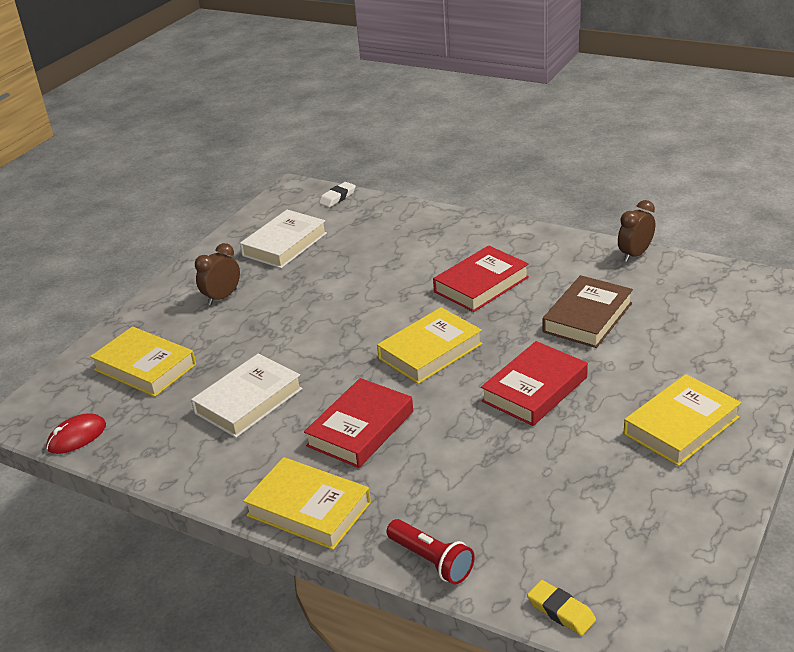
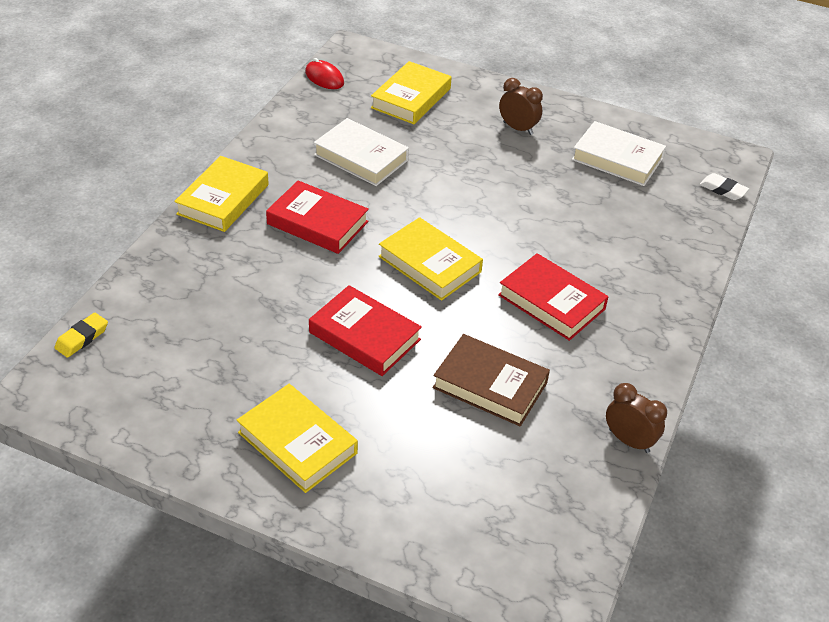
camera: 80 degrees right, 10 degrees up
(432, 561) = (152, 266): red flashlight -> none

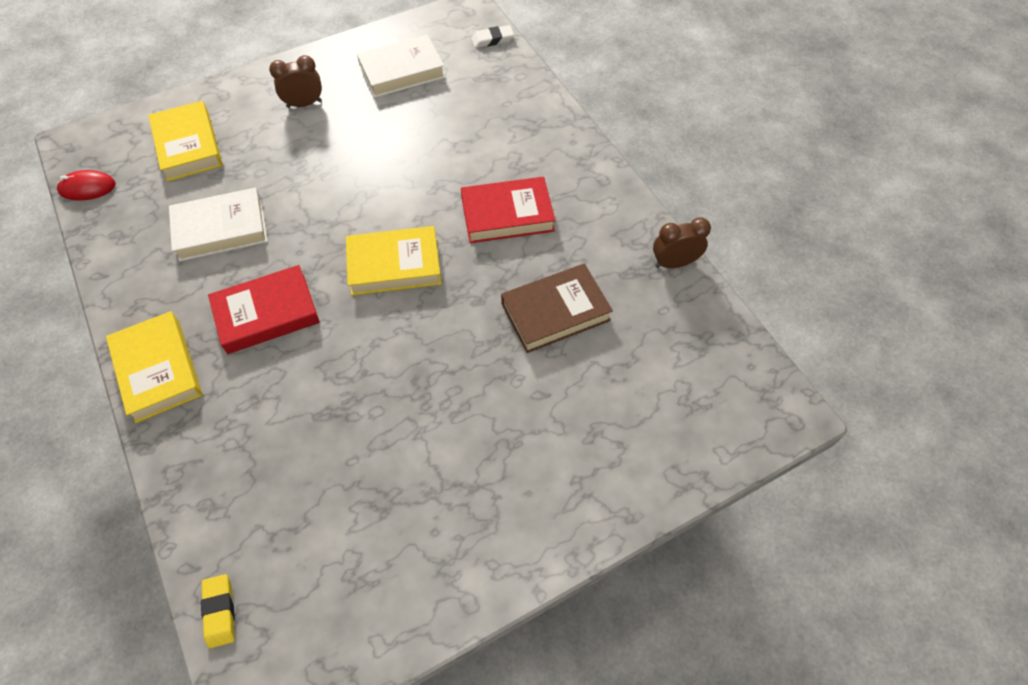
camera: 50 degrees left, 15 degrees up
(297, 443) = (505, 492): yellow book -> none
(364, 336) = (431, 364): red book -> none

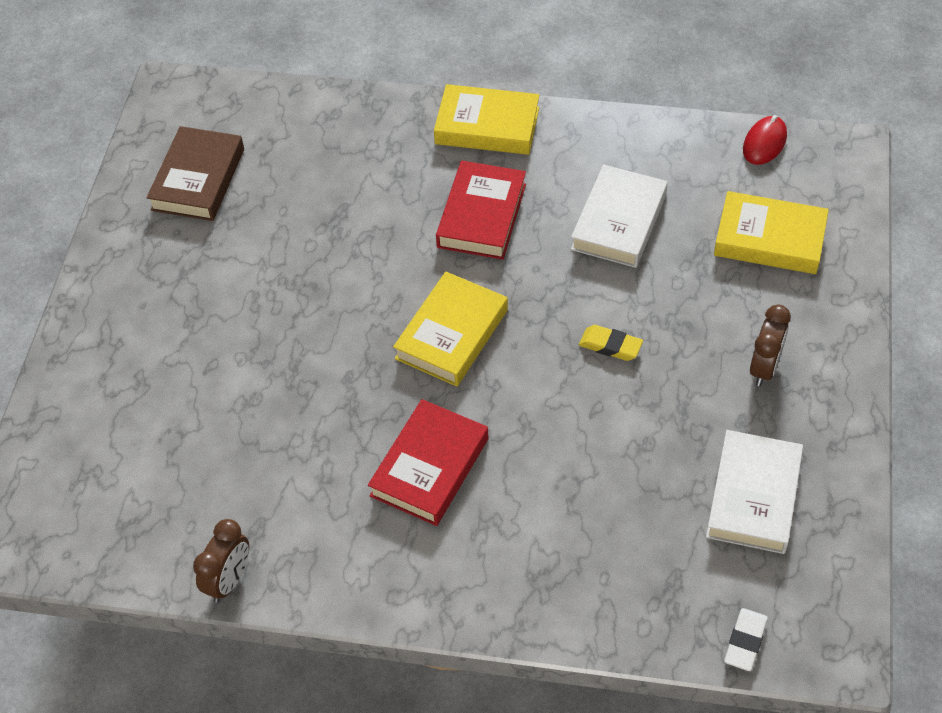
camera: 130 degrees right, 5 degrees down
(220, 611) = (247, 94): yellow eraser -> yellow eraser (610, 346)
(555, 312) = (277, 432): brown book -> brown book (198, 179)

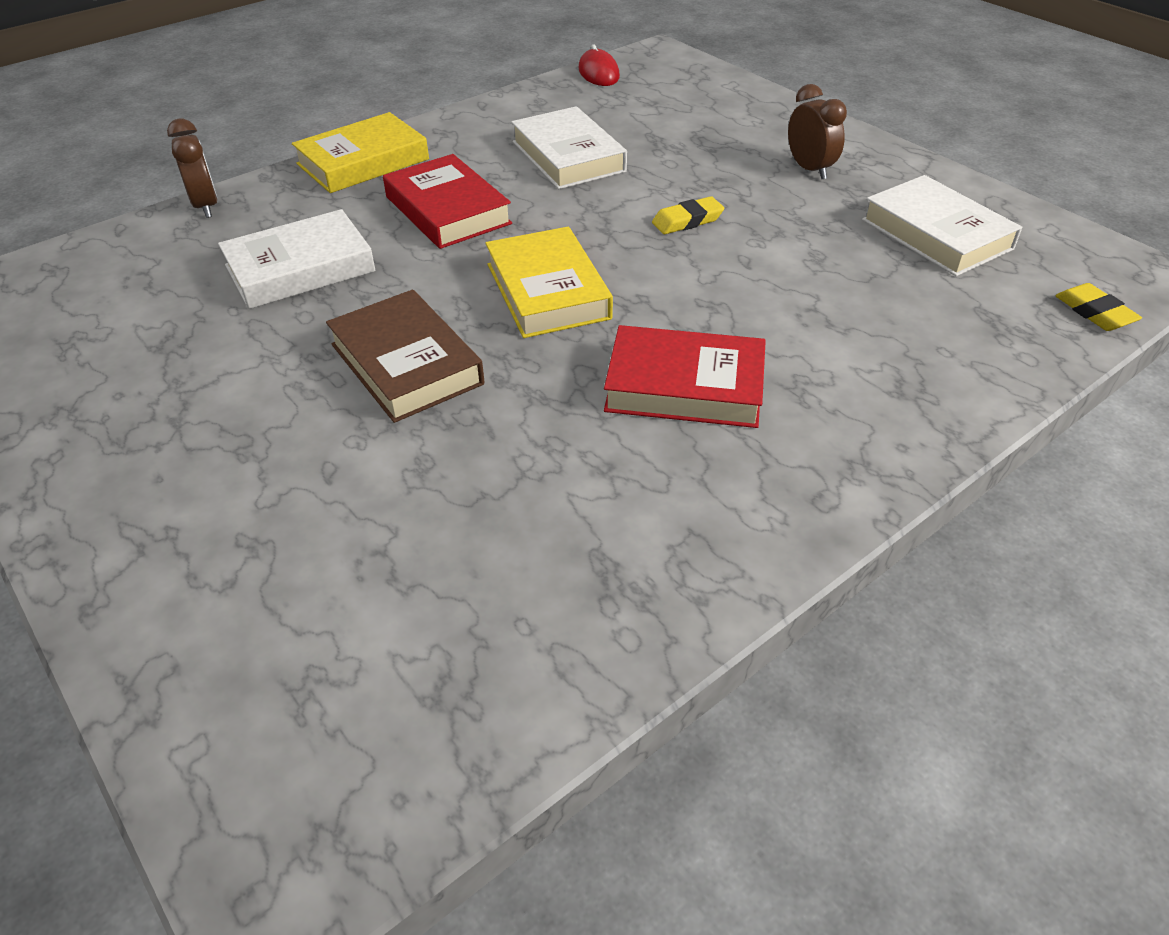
camera: 50 degrees left, 10 degrees down
(198, 179) = (88, 342): brown book -> brown book (406, 364)
(229, 580) = (648, 635): brown clock -> brown clock (206, 206)
(348, 202) = (300, 268): none -> white book
(429, 467) = (684, 386): red book -> red book turned 60 degrees counterclockwise
(745, 642) = (1094, 312): white eraser -> yellow eraser
(769, 239) = (689, 111): yellow book -> none

